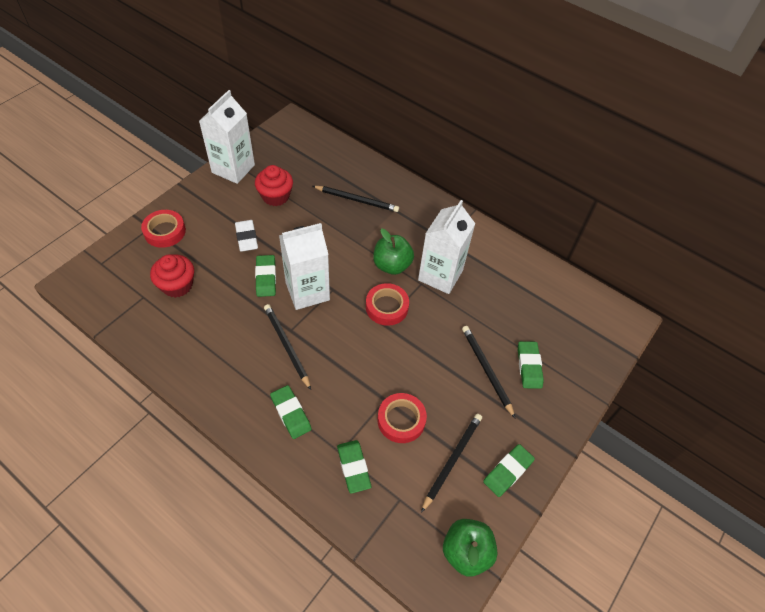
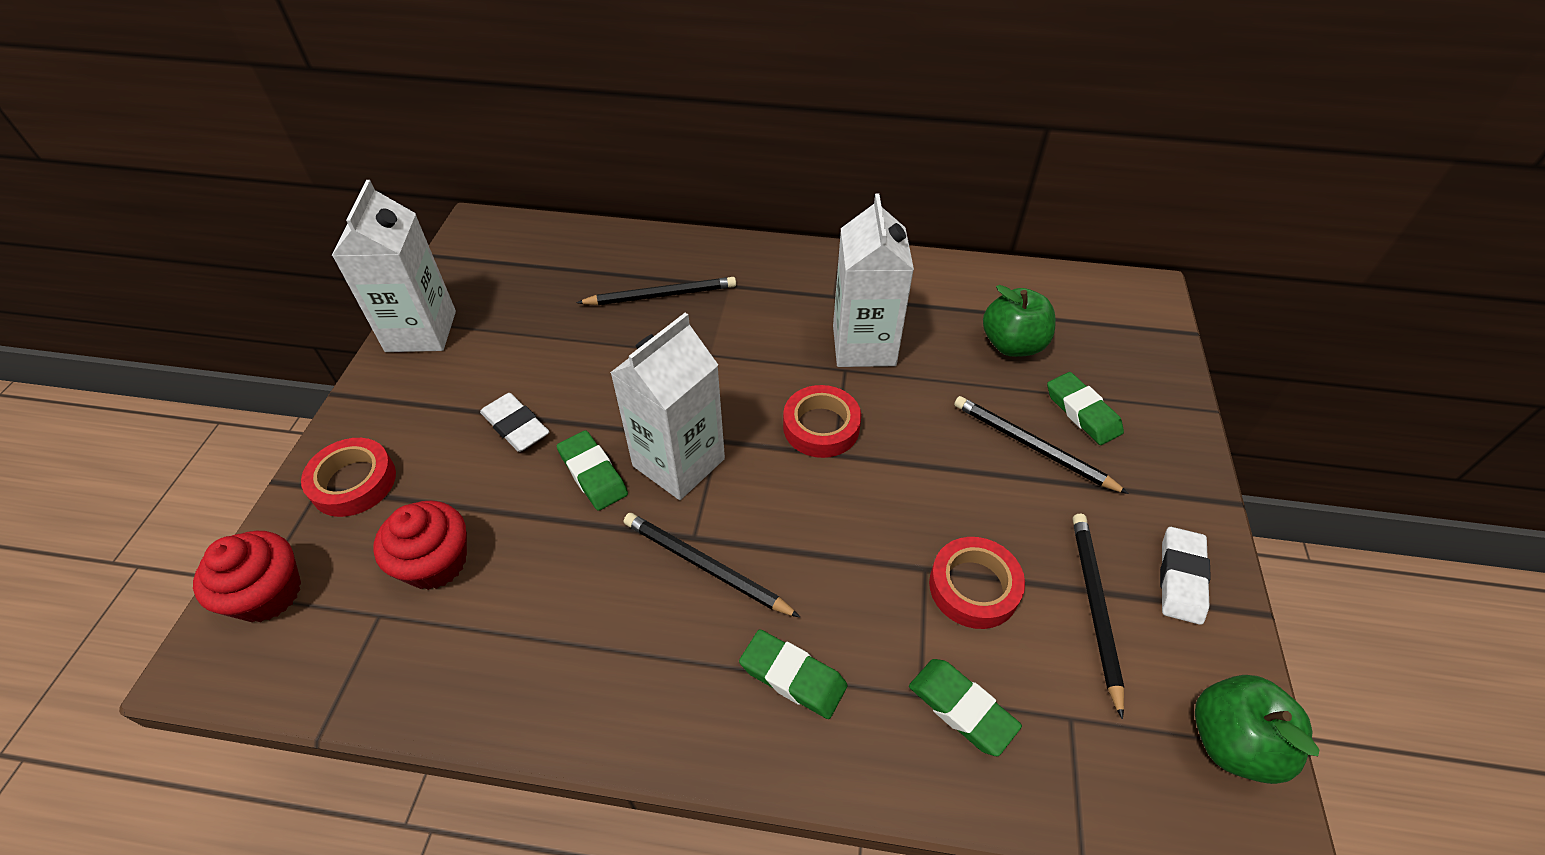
camera: 25 degrees left, 5 degrees down
(275, 196) = (524, 343): red cupcake -> red cupcake (268, 593)
(392, 265) = (783, 363): green apple -> green apple (1012, 345)
(508, 471) = (1181, 578): green eraser -> white eraser

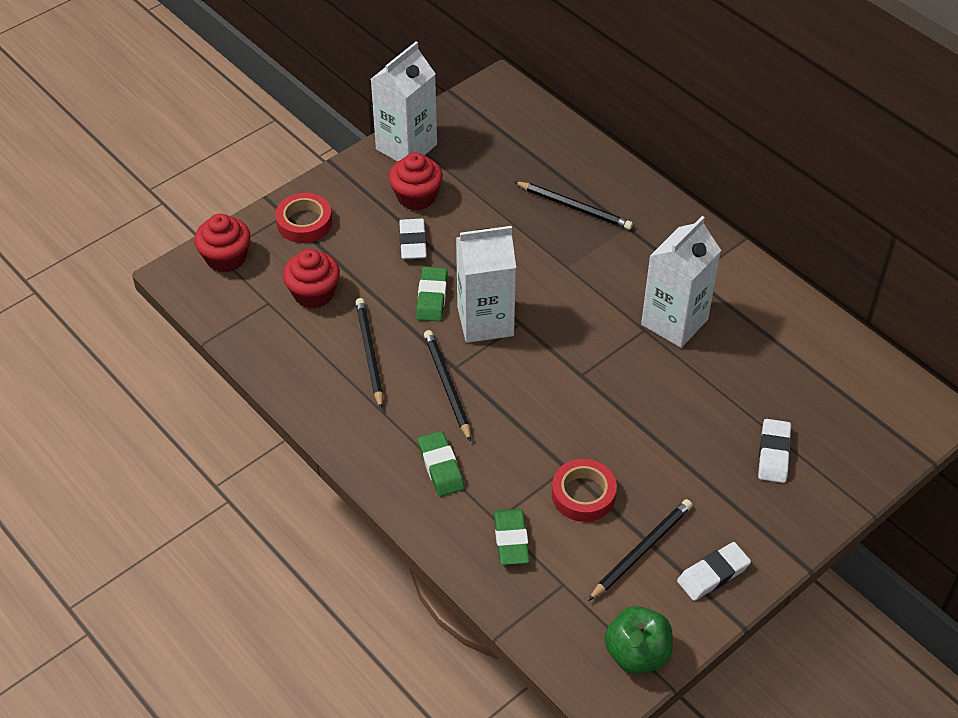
camera: 40 degrees right, 0 degrees up
(477, 375) = (416, 197): none -> red cupcake
(821, 427) = (590, 354): red tape -> none
(1012, 345) = (780, 384): green apple -> none
(1032, 446) = (712, 450): black pencil -> black pencil (369, 353)
(1082, 412) = (774, 454): green eraser -> white eraser

